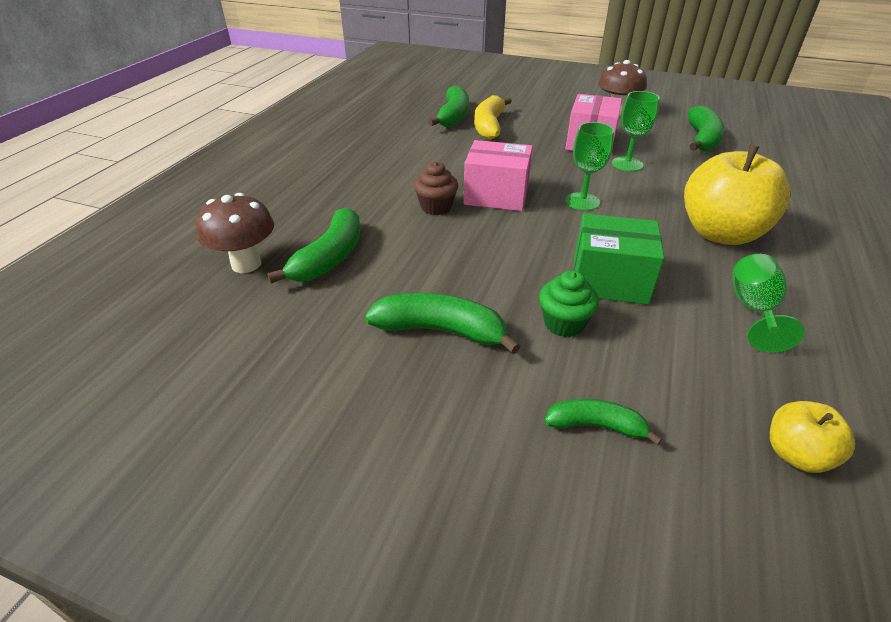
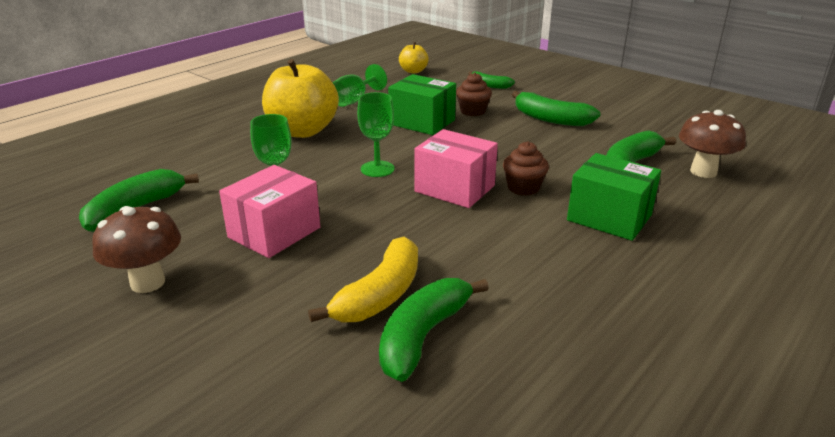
camera: 160 degrees left, 10 degrees down
(356, 193) = (609, 217): none -> green box
(564, 323) = (473, 111): green cupcake -> brown cupcake

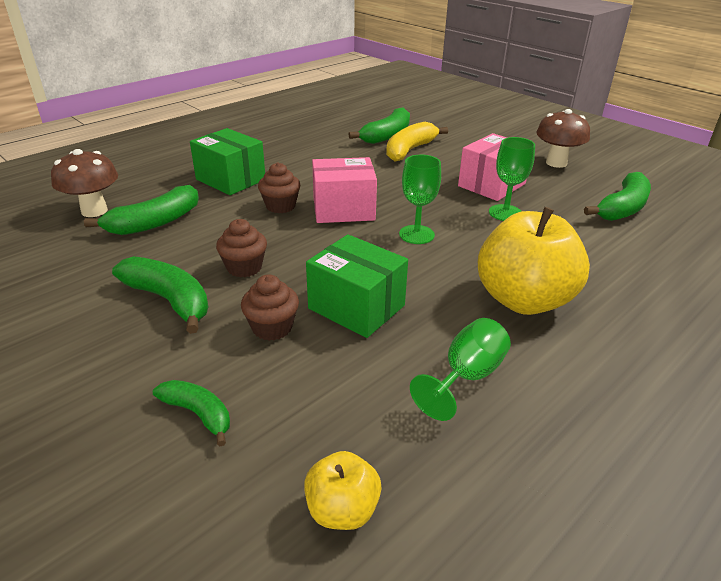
camera: 175 degrees left, 5 degrees up
(455, 188) = (343, 209): pink box -> pink box turned 45 degrees counterclockwise
(516, 138) = (244, 267): none -> brown cupcake

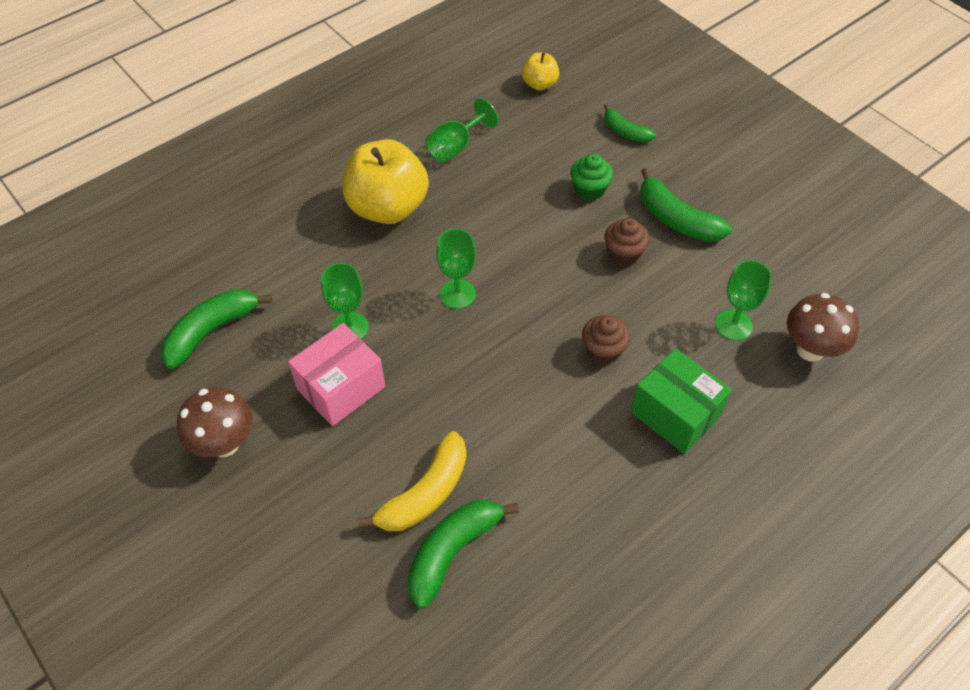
camera: 175 degrees left, 20 degrees up
(154, 223) = (733, 325): green banana -> green goblet
(272, 328) = (589, 190): brown cupcake -> green cupcake
(343, 209) = (531, 341): pink box -> none
(356, 307) = (525, 206): green box -> none

